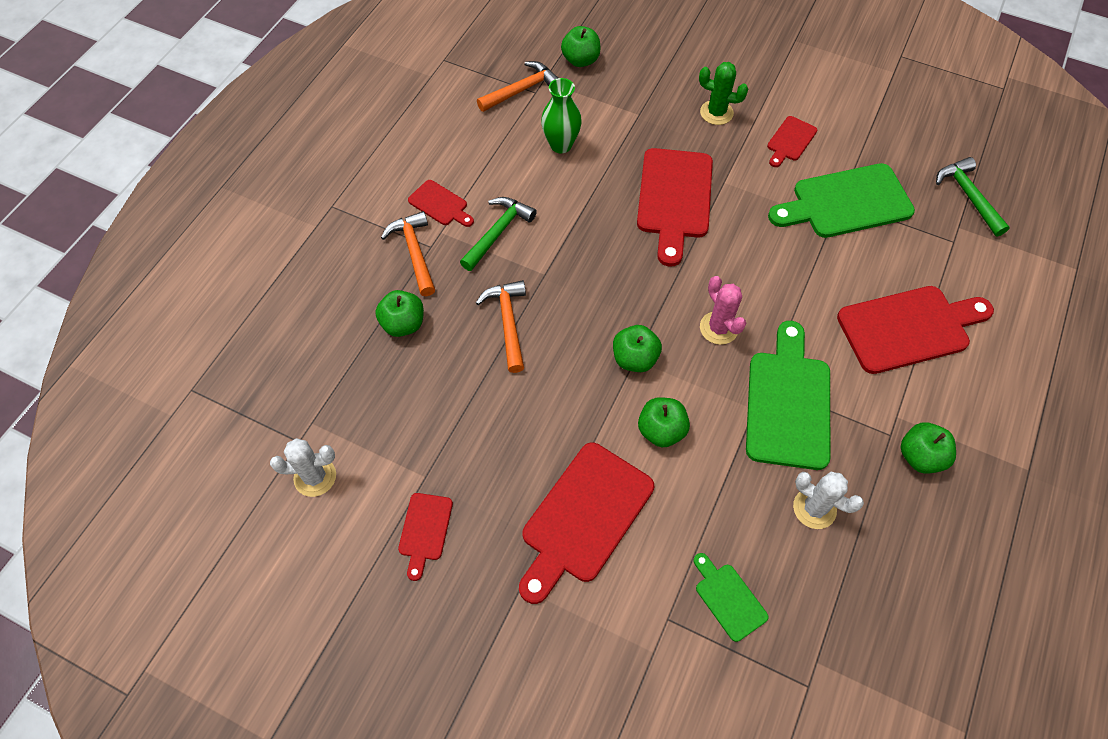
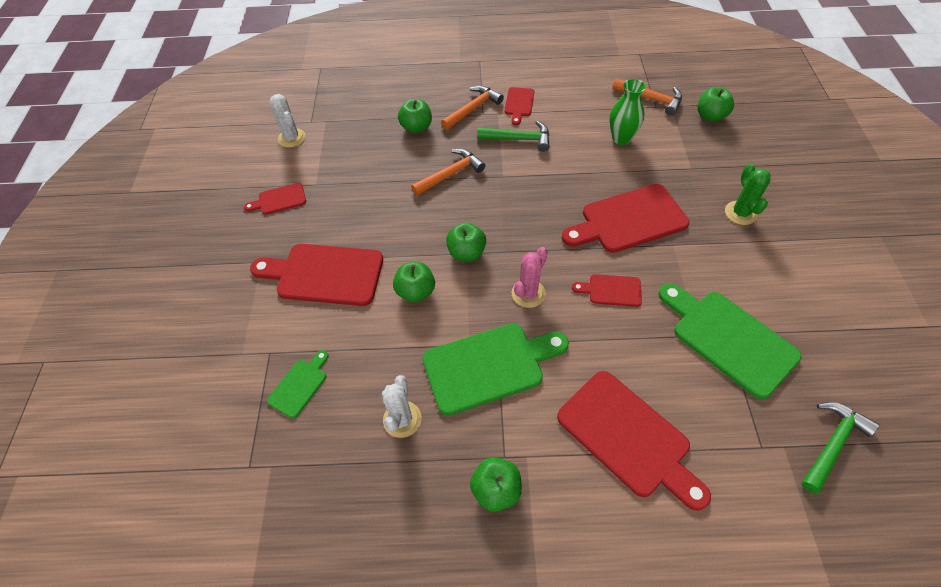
camera: 65 degrees right, 5 degrees down
(790, 141) = (759, 273): red cutting board -> red cutting board (611, 290)

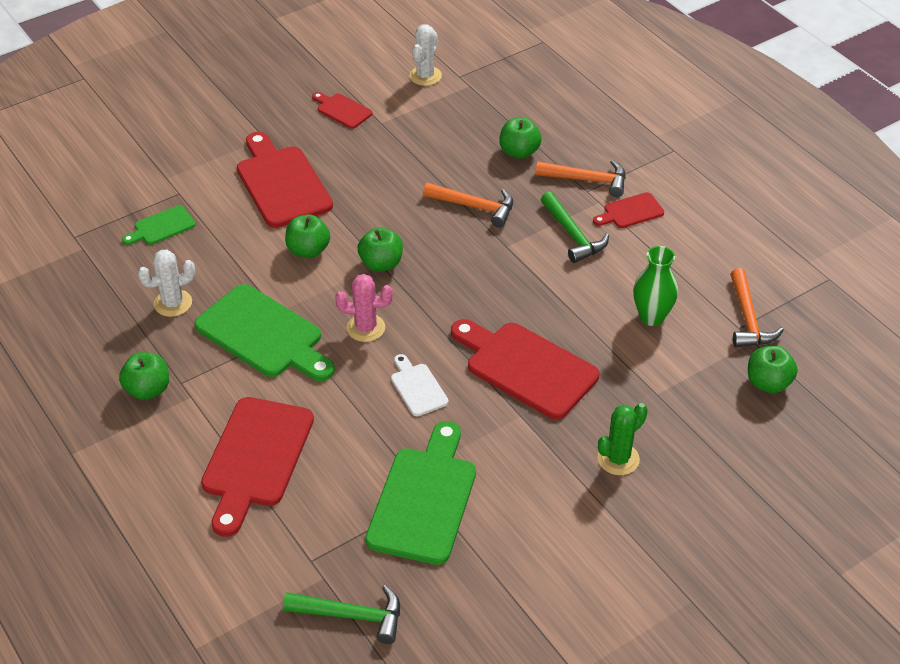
camera: 55 degrees right, 10 degrees down
(299, 385) = (161, 227): green cutting board -> green cutting board turned 150 degrees clockwise
(611, 290) = (417, 387): red cutting board -> white cutting board

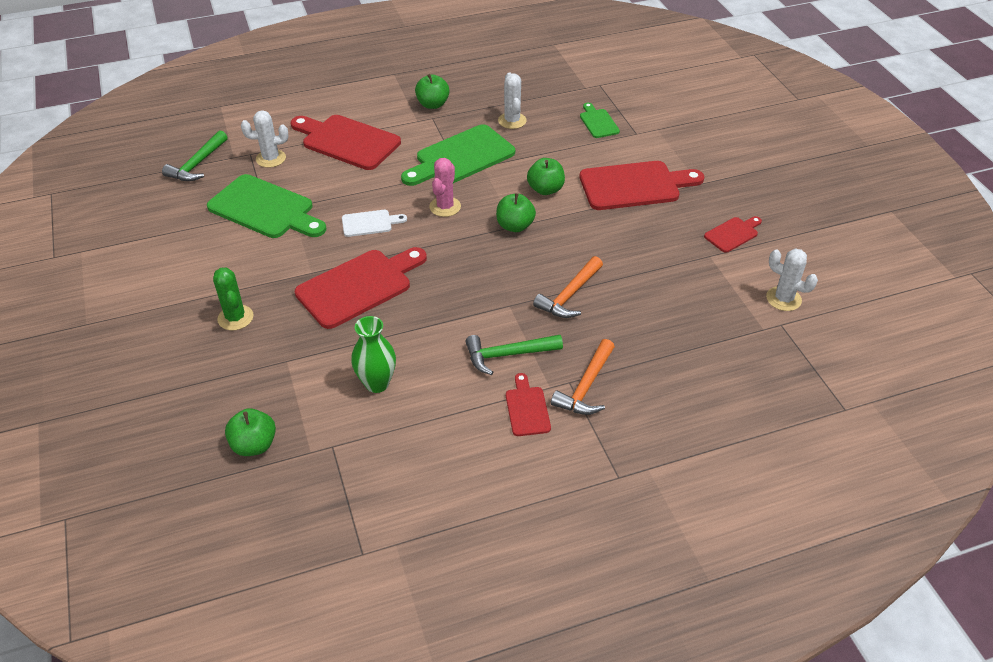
camera: 105 degrees right, 0 degrees up
(316, 531) = (271, 158): none -> white cactus
(519, 152) = (644, 344): green apple -> none
(748, 319) = (339, 458): orange hammer -> none

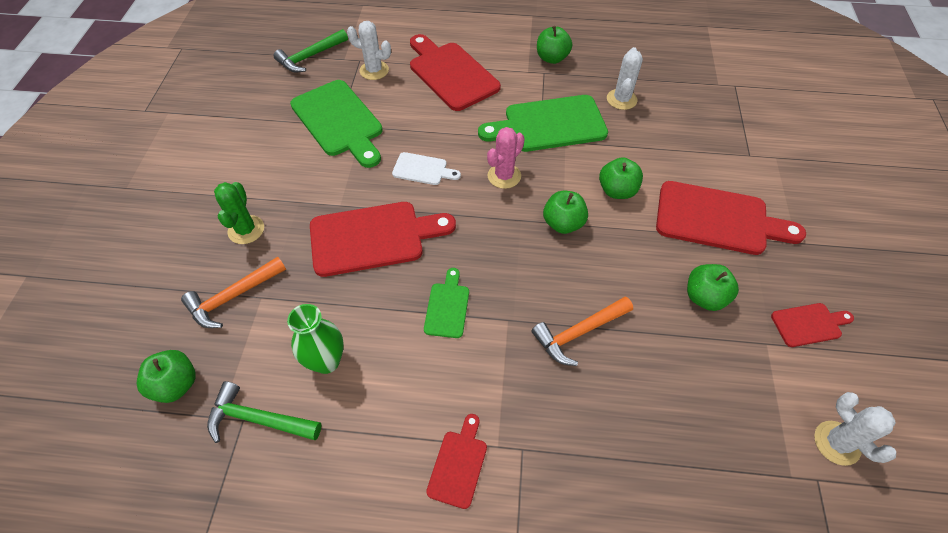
camera: 25 degrees right, 10 degrees up
(507, 355) = (474, 383): green hammer -> green hammer (258, 419)
(586, 387) = (538, 465): orange hammer -> orange hammer (233, 297)
(598, 122) = (712, 129): green cutting board -> green cutting board (447, 307)
(651, 241) = (704, 297): none -> green apple

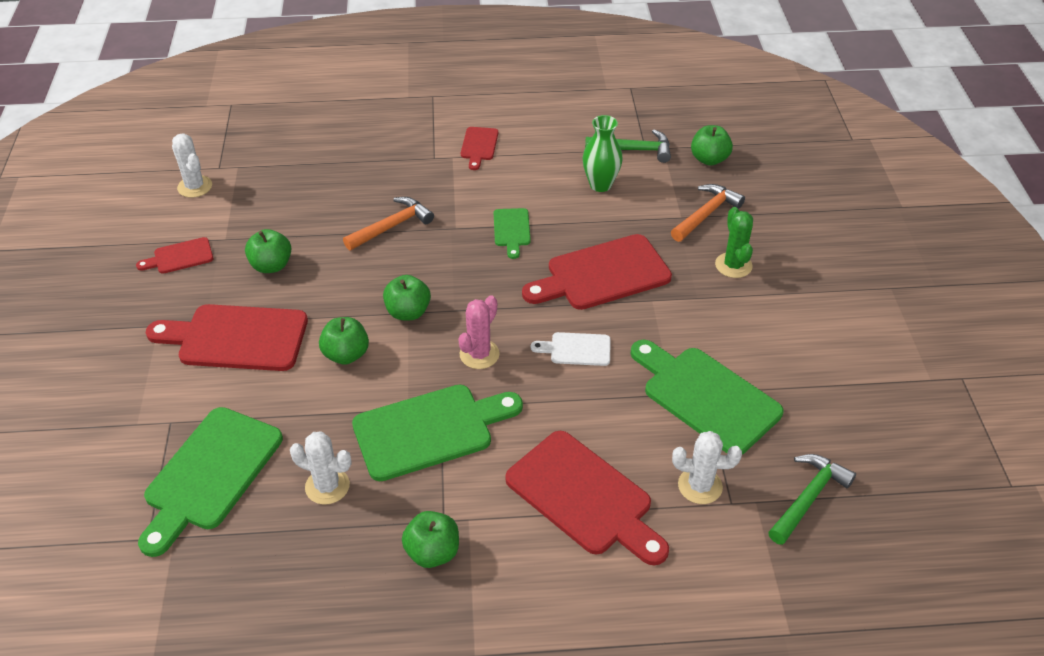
camera: 170 degrees right, 10 degrees down
(621, 99) = (327, 486): white cactus -> white cactus turned 75 degrees counterclockwise
(706, 116) = (210, 474): none -> green cutting board

